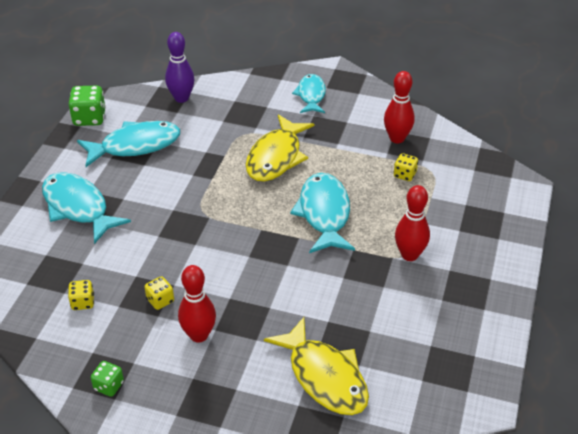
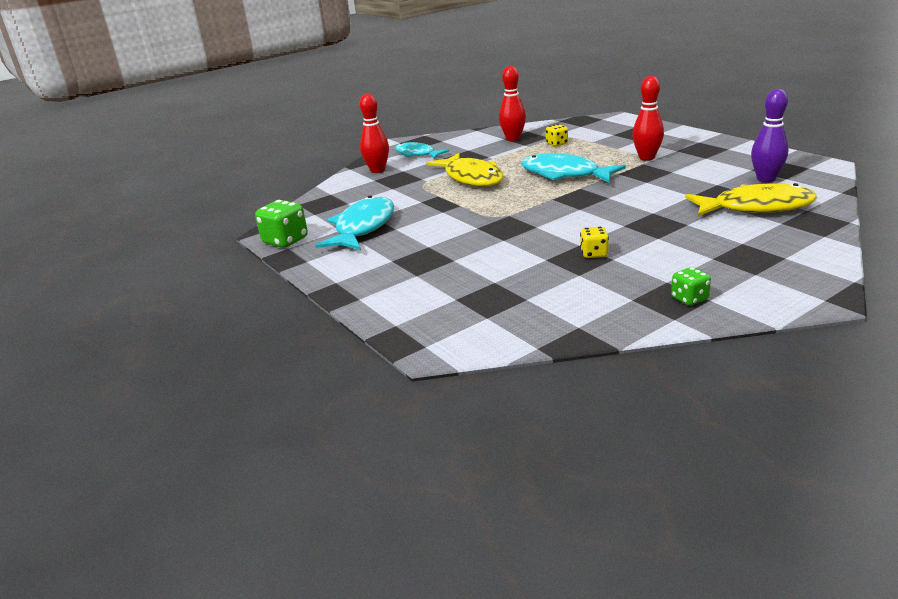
camera: 50 degrees left, 15 degrees down
(78, 207) = (409, 269): turquoise fish -> none
(83, 302) = (553, 291): yellow dice -> none
(181, 98) = (333, 198): purple bowling pin -> purple bowling pin (766, 179)
(199, 335) = (659, 245): red bowling pin -> red bowling pin (377, 170)

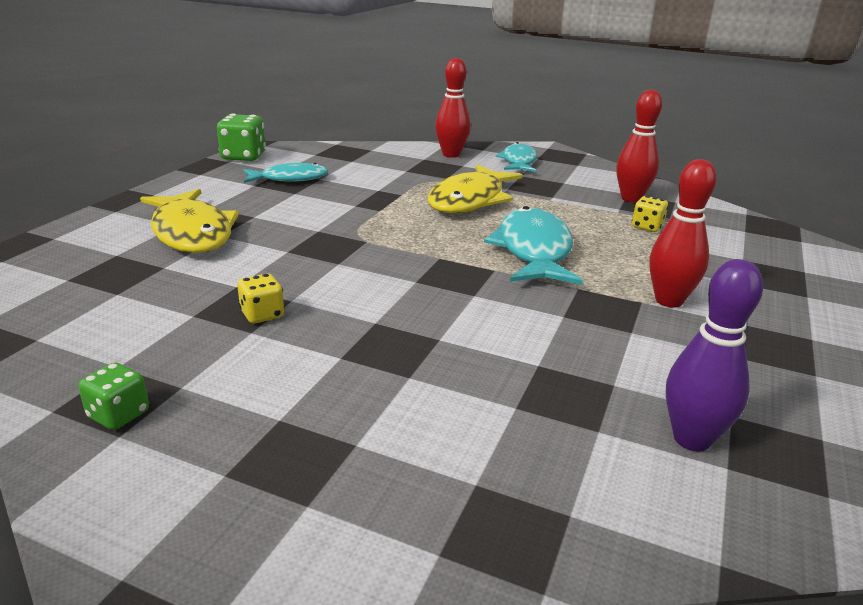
camera: 55 degrees right, 0 degrees up
(363, 227) = (290, 179): turquoise fish -> turquoise fish, size x0.64
(756, 207) = (531, 442): yellow fish -> yellow fish (192, 233)

